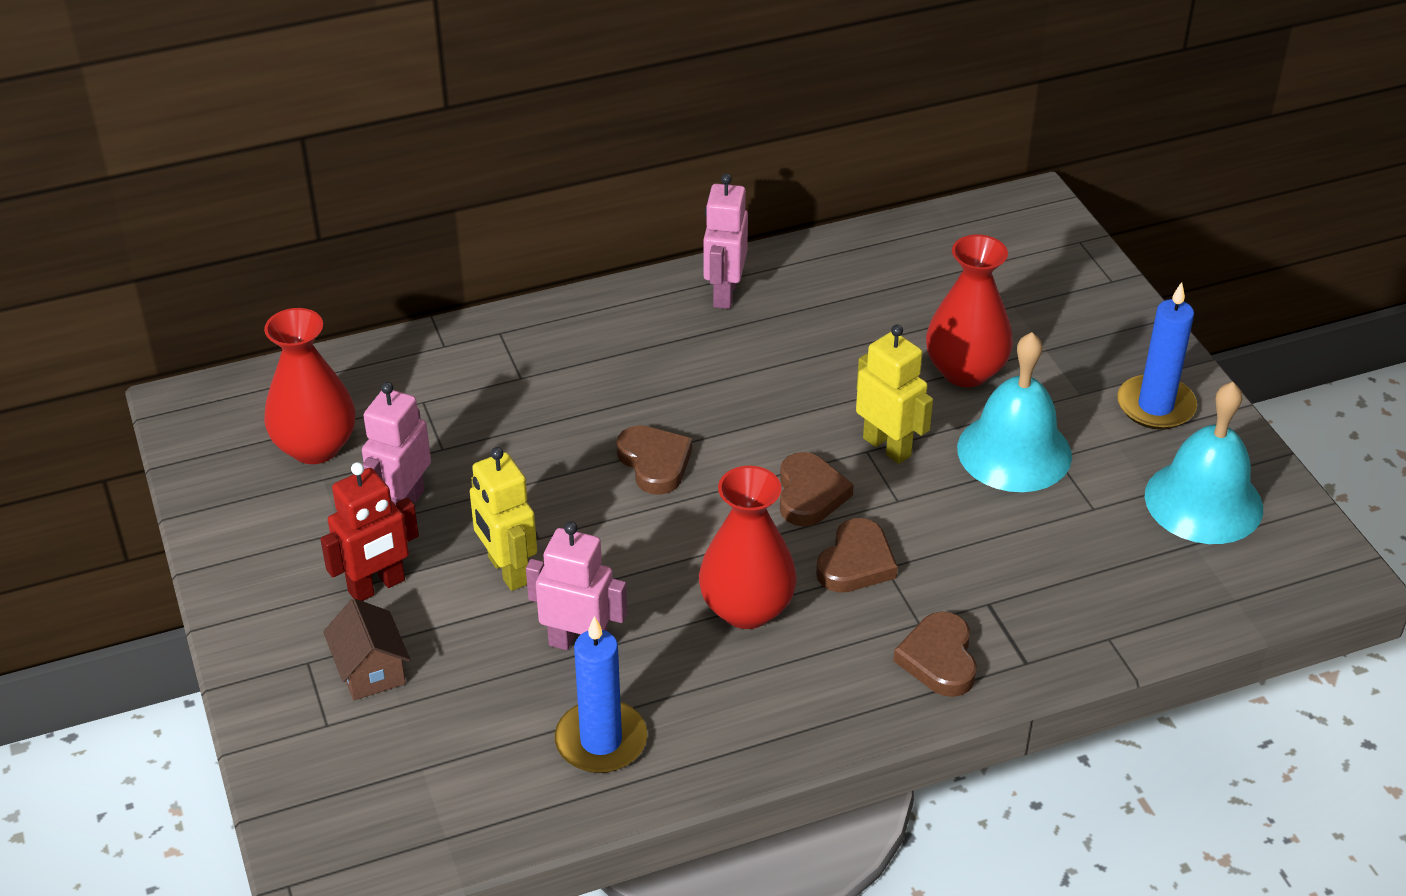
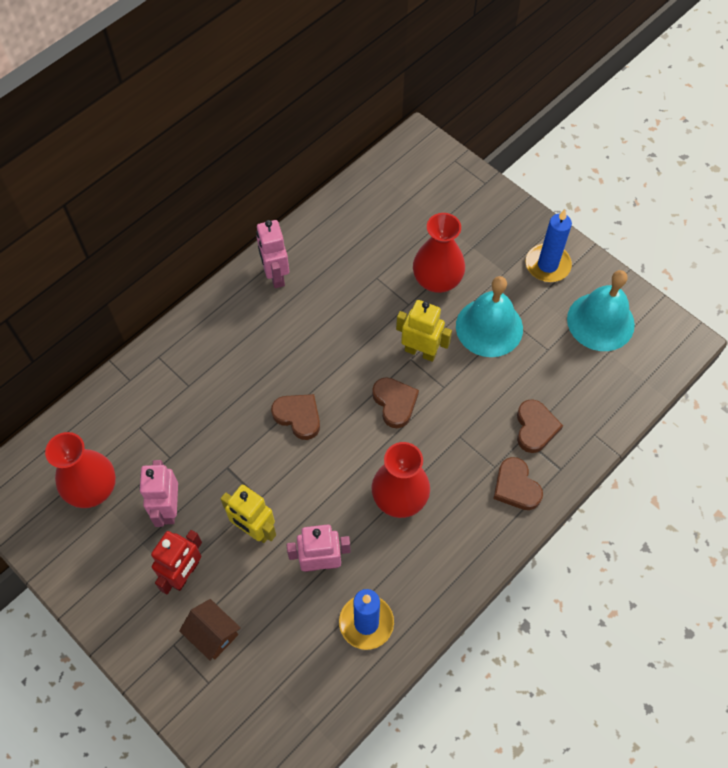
camera: 25 degrees left, 20 degrees up
(856, 562) = (442, 440): brown heart -> brown heart (535, 428)

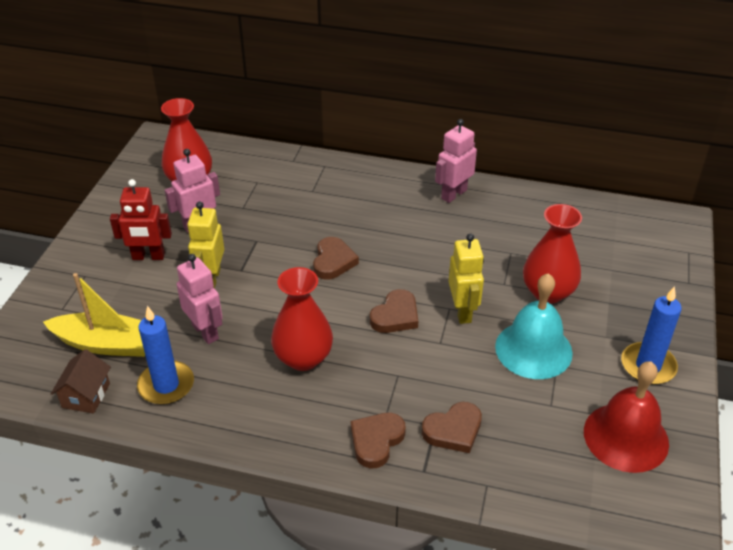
camera: 60 degrees right, 20 degrees down
(213, 634) = (105, 294): brown house -> brown house (86, 395)
(284, 655) = (107, 344): none -> yellow boat
(600, 321) = (626, 437): turquoise bell -> red bell

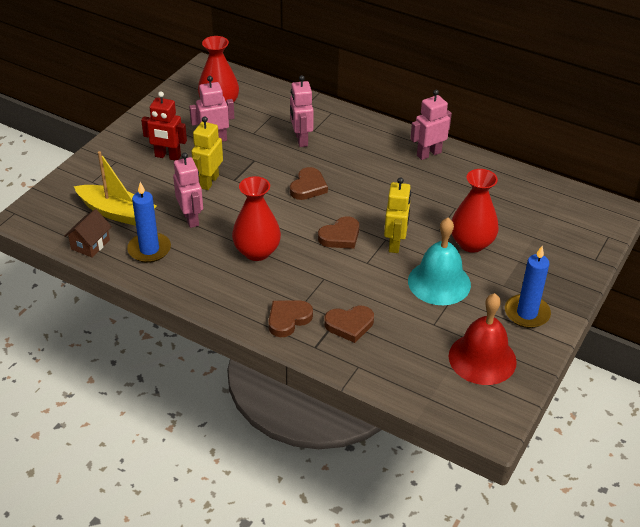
camera: 15 degrees right, 0 degrees up
(302, 205) = (301, 139): none -> pink robot

